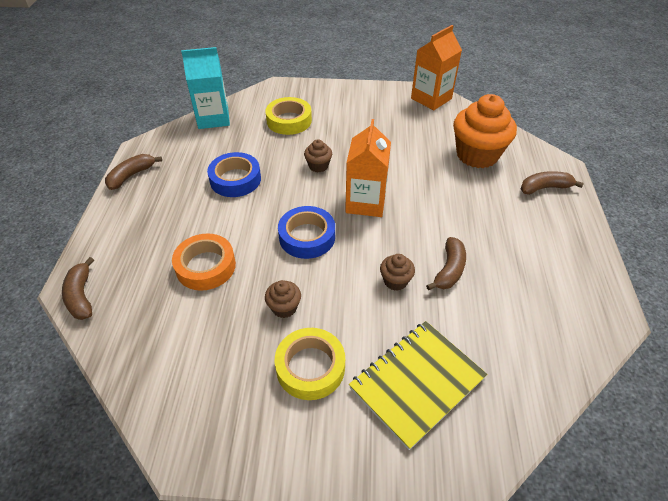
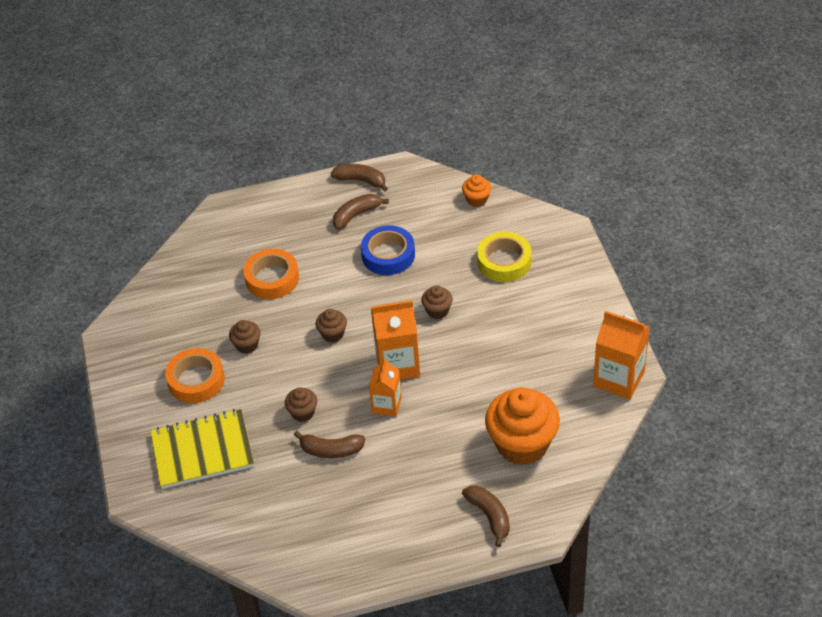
camera: 75 degrees right, 0 degrees up
(81, 296) = (216, 218): brown banana -> brown banana (356, 215)
(213, 118) = (477, 199): turquoise carton -> orange cupcake
(307, 237) = (332, 334): blue tape -> brown cupcake
(310, 367) = (196, 380): yellow tape -> orange tape
(409, 220) = (387, 405): none -> orange carton
(417, 383) = (202, 451): yellow notebook -> yellow notebook turned 45 degrees counterclockwise

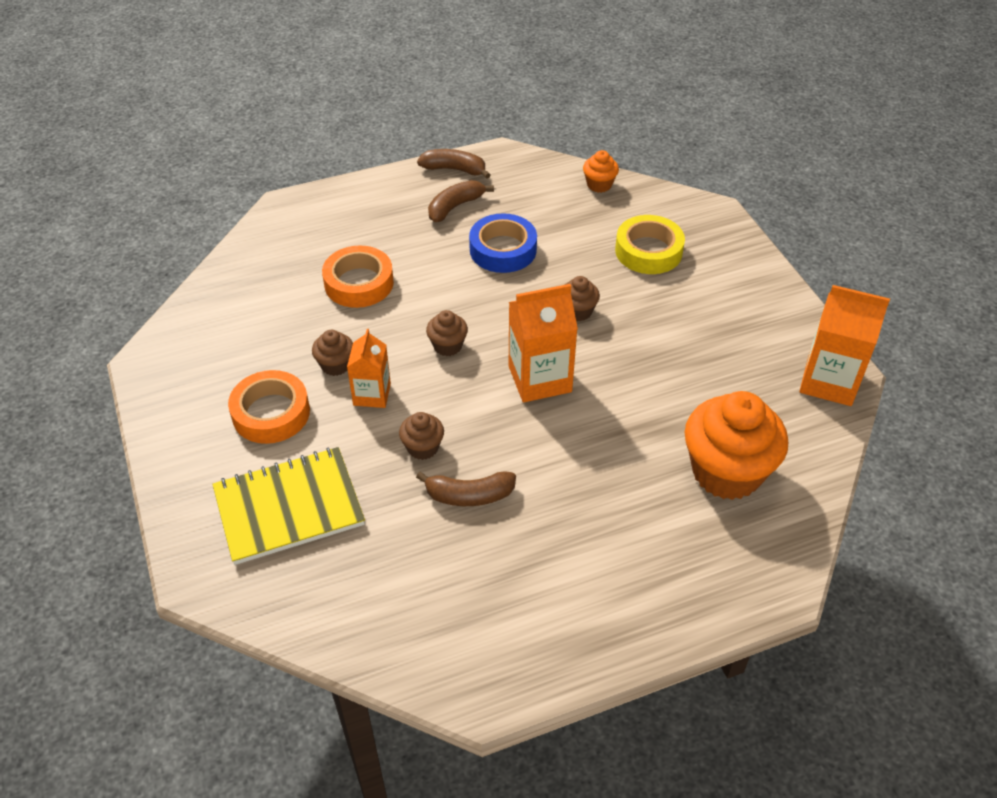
camera: 10 degrees left, 0 degrees up
(387, 405) = (535, 431): orange carton -> orange carton (372, 394)
(489, 516) = (706, 573): brown banana -> none

